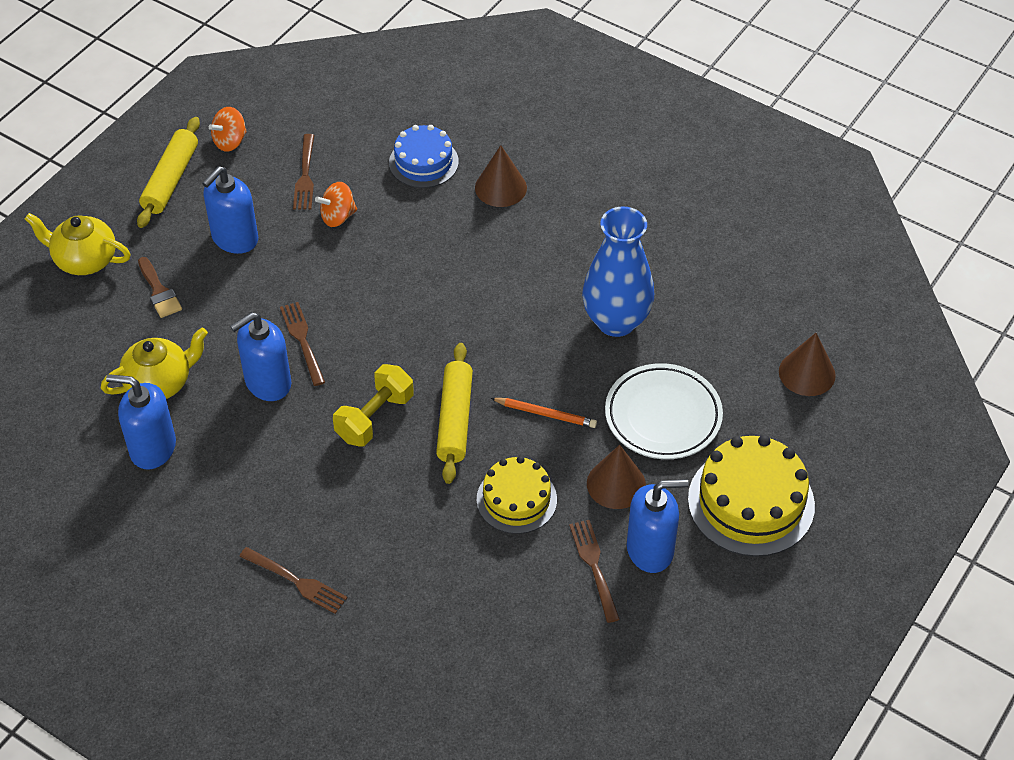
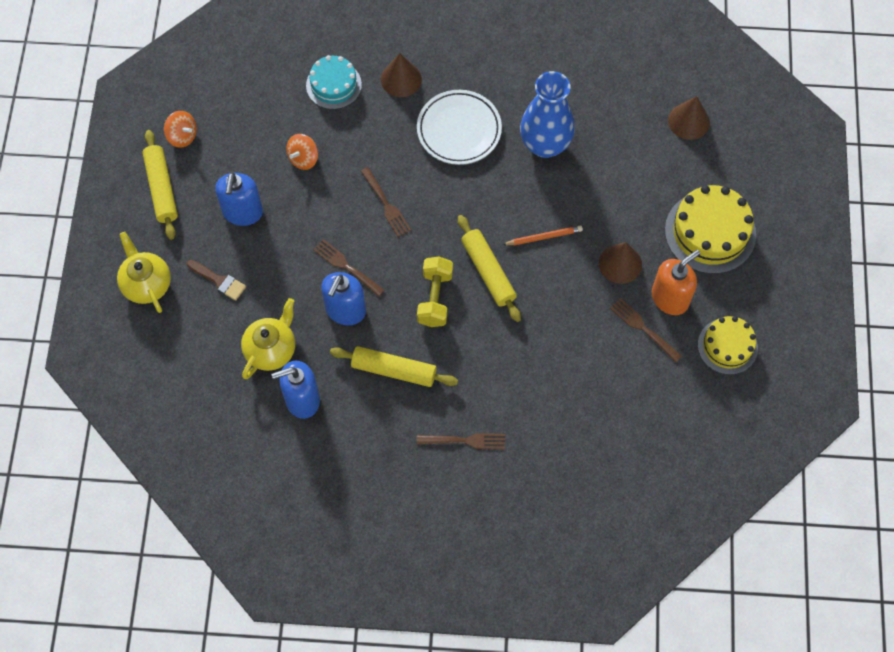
camera: 30 degrees left, 15 degrees up
(84, 260) = (146, 284): yellow teapot -> yellow teapot turned 75 degrees clockwise
(230, 141) = (182, 136): orange spinning top -> orange spinning top turned 75 degrees counterclockwise
(274, 468) = (394, 370): none -> yellow rolling pin
(305, 175) = (257, 137): brown fork -> brown fork (386, 204)
(423, 162) = (333, 85): blue cake -> turquoise cake
(516, 499) = (565, 308): yellow cake -> yellow cake (727, 346)
(650, 550) = (670, 298): blue soap dispenser -> orange soap dispenser
(663, 416) = (618, 199): white plate -> white plate (459, 130)

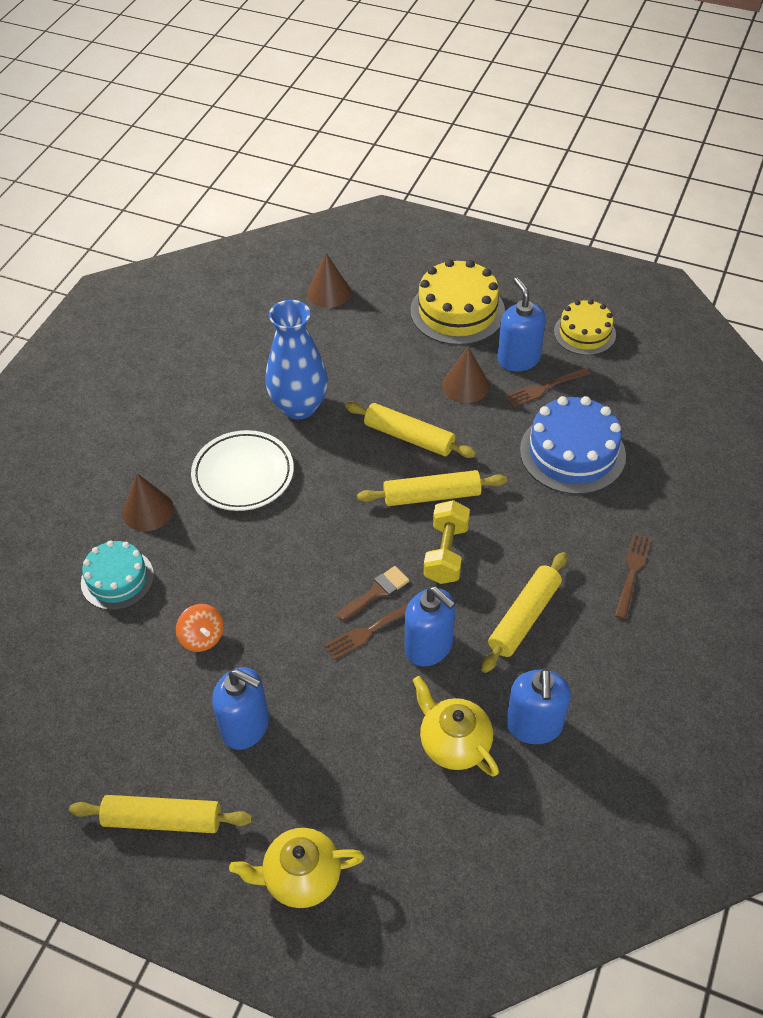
camera: 70 degrees left, 15 degrees down
(182, 136) = (96, 772): orange spinning top -> none
(219, 281) = (333, 780): brown brush -> brown brush (376, 592)
(386, 204) = (305, 568): brown fork -> none
(435, 298) = (446, 553): yellow dumbbell -> yellow dumbbell turned 75 degrees clockwise
(544, 237) = (409, 437): orange pencil -> yellow rolling pin
(575, 368) = (572, 453): none -> blue cake
(670, 298) = (518, 359): orange soap dispenser -> blue soap dispenser

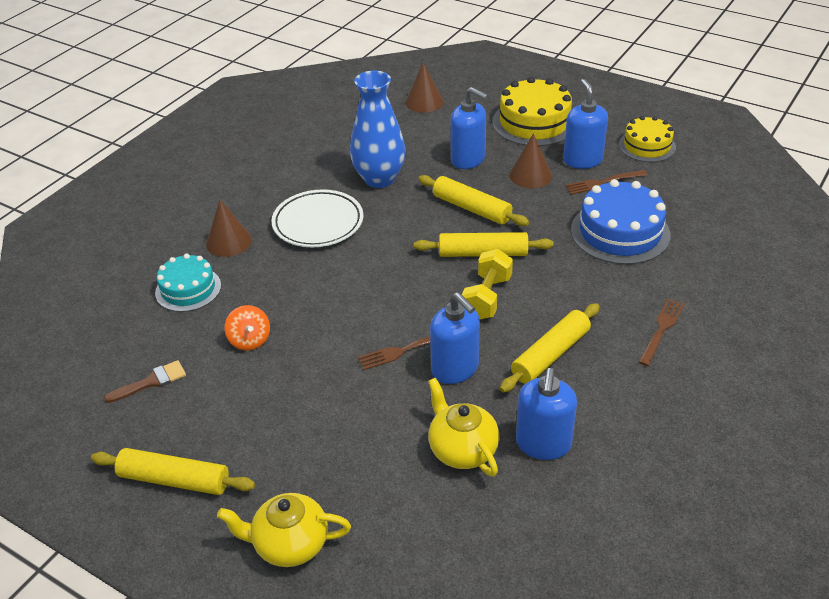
camera: 10 degrees right, 10 degrees down
(246, 726) = (270, 414): blue soap dispenser -> blue soap dispenser (468, 159)
(376, 592) = (416, 321): brown brush -> brown brush (151, 382)

